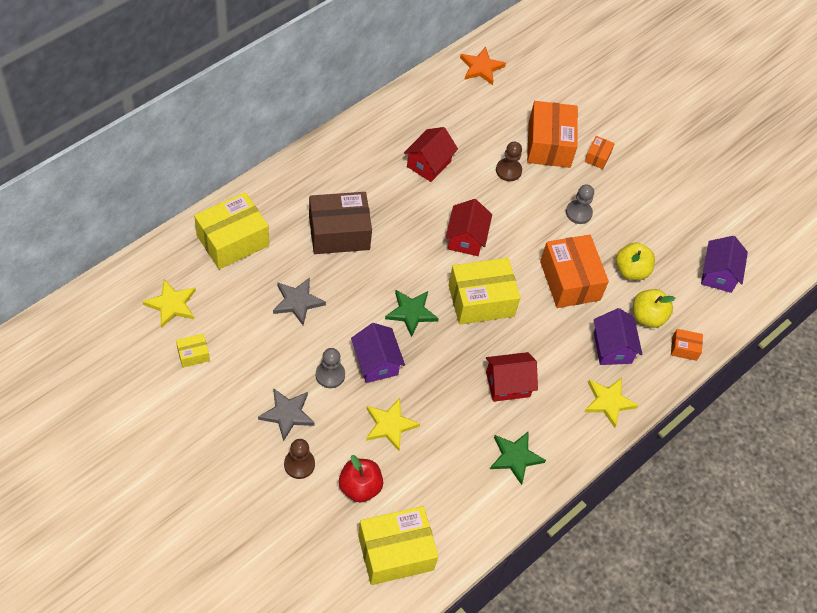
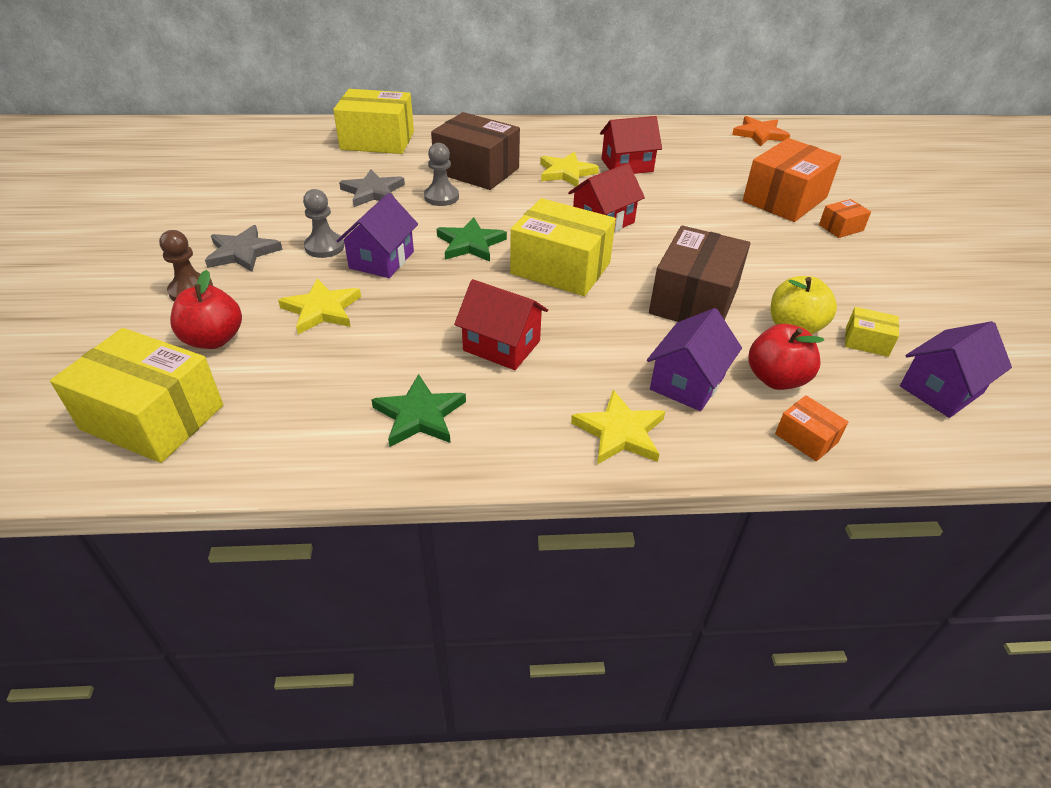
camera: 45 degrees right, 15 degrees down
(171, 304) = (270, 152): yellow star -> yellow star (566, 173)
(193, 354) = (236, 183): yellow box -> yellow box (866, 341)
(508, 170) = (712, 198): brown pawn -> none
(569, 280) = (694, 300): orange box -> brown box
(578, 213) = (768, 256): grey pawn -> grey pawn (441, 197)
(647, 317) = (776, 379): yellow apple -> red apple

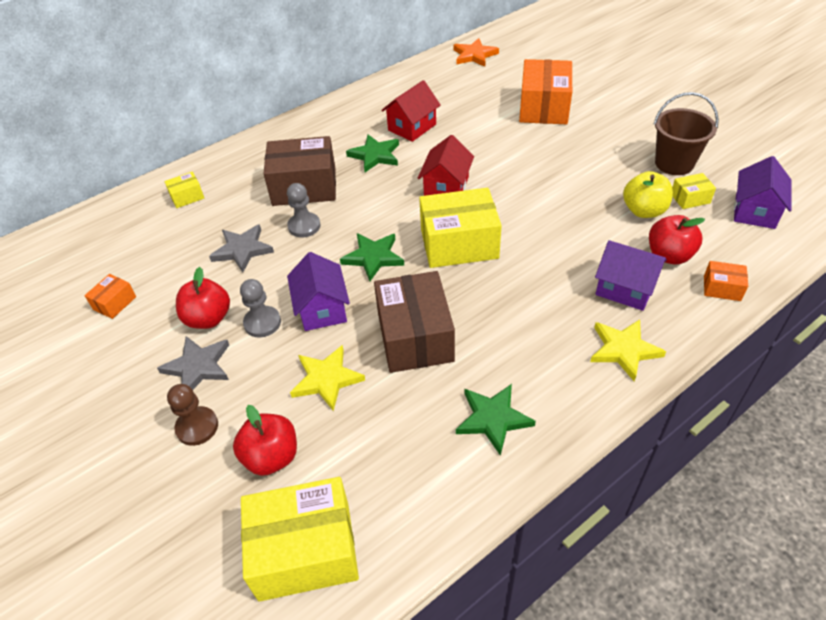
camera: 30 degrees left, 5 degrees up
(290, 225) = (208, 318): none -> red apple
(377, 140) = (187, 197): yellow box -> yellow box, size x0.46
(501, 345) = (487, 331): red house -> none
(566, 173) = (375, 155): yellow star -> green star
(687, 382) = (625, 289): purple house -> purple house turned 60 degrees counterclockwise
(694, 300) = (568, 222): brown box -> brown box (415, 337)
(841, 227) = (598, 115): orange box -> orange box (114, 303)
(884, 303) = (674, 163): none -> brown bucket

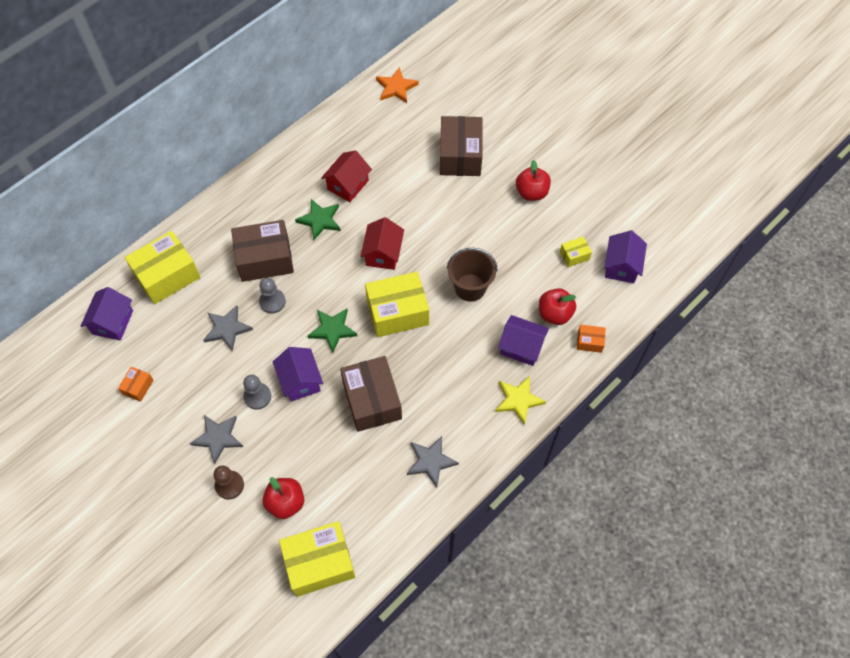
camera: 10 degrees left, 15 degrees up
(109, 236) = (112, 322): none -> purple house
(187, 197) = (167, 275): yellow box -> yellow box, size x2.18
(208, 318) = (215, 396): red apple -> red apple (531, 192)
(326, 379) = (313, 440): yellow star -> none
(493, 419) = (431, 461): green star -> grey star
(544, 107) = (460, 155): orange box -> brown box
(643, 211) = (538, 270): yellow apple -> none
(674, 163) = (565, 218): brown bucket -> brown bucket (470, 287)

